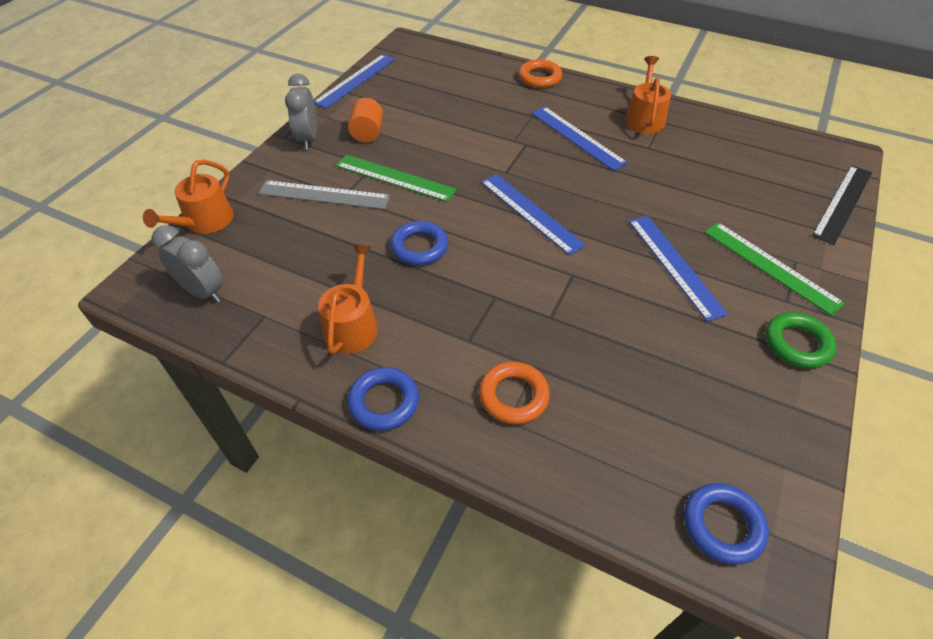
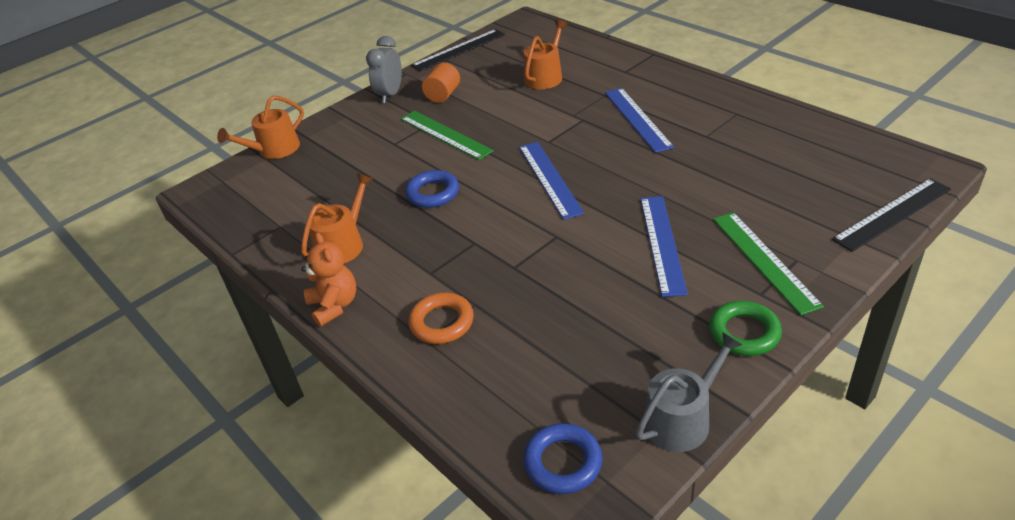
camera: 25 degrees right, 10 degrees down
(203, 291) = (245, 201): grey clock -> none
(324, 195) = (378, 141): grey ruler -> none
(356, 80) = (458, 50): blue ruler -> black ruler
(384, 402) = (334, 305): blue ring -> orange teddy bear
(539, 78) = (634, 61): orange ring -> none
(644, 118) = (719, 108): orange watering can -> orange watering can (545, 76)
(798, 446) = (682, 418): none -> grey watering can

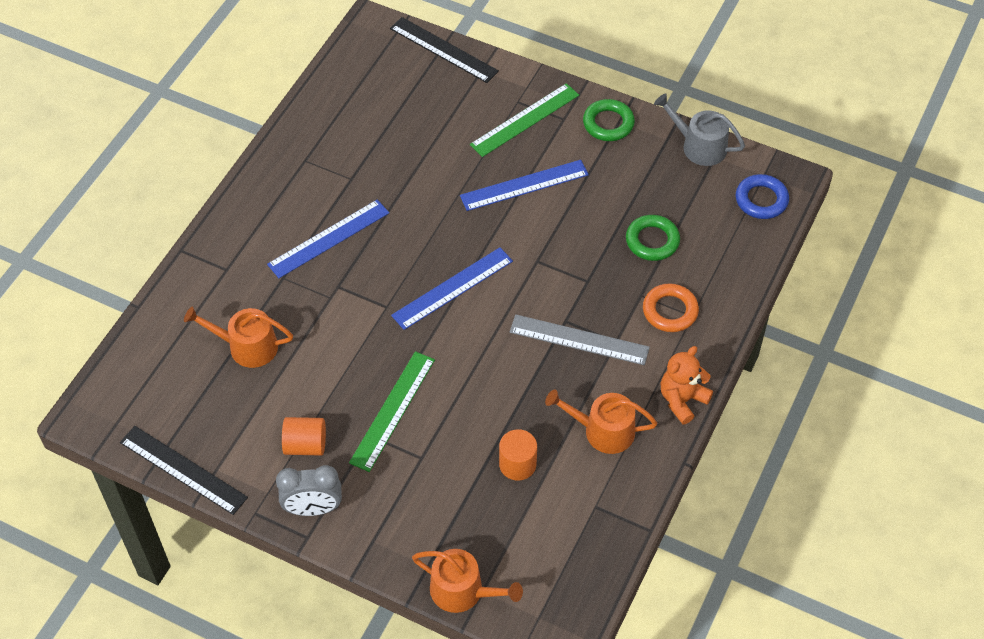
camera: 115 degrees left, 15 degrees up
(351, 190) = (517, 464): none -> orange cylinder
(433, 193) = (502, 382): blue ring -> none
(447, 248) = (579, 339): none -> grey ruler
(542, 331) = (652, 241): none -> green ring

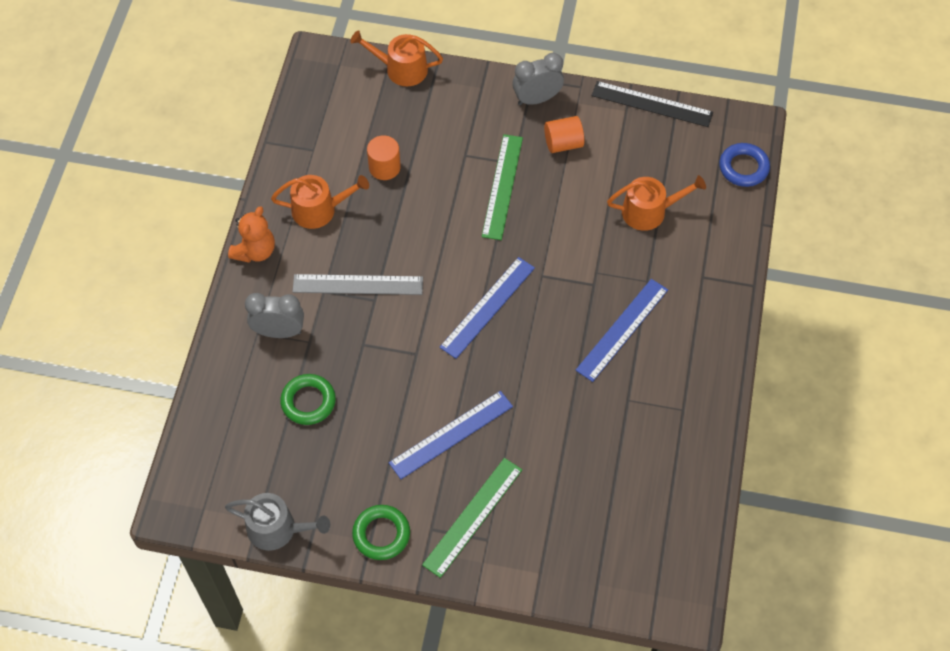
camera: 165 degrees right, 5 degrees up
(443, 50) = (592, 592): black ruler -> none
(670, 311) = (279, 332): orange ring -> grey clock
(761, 200) = (203, 476): blue ring -> blue ring (743, 167)

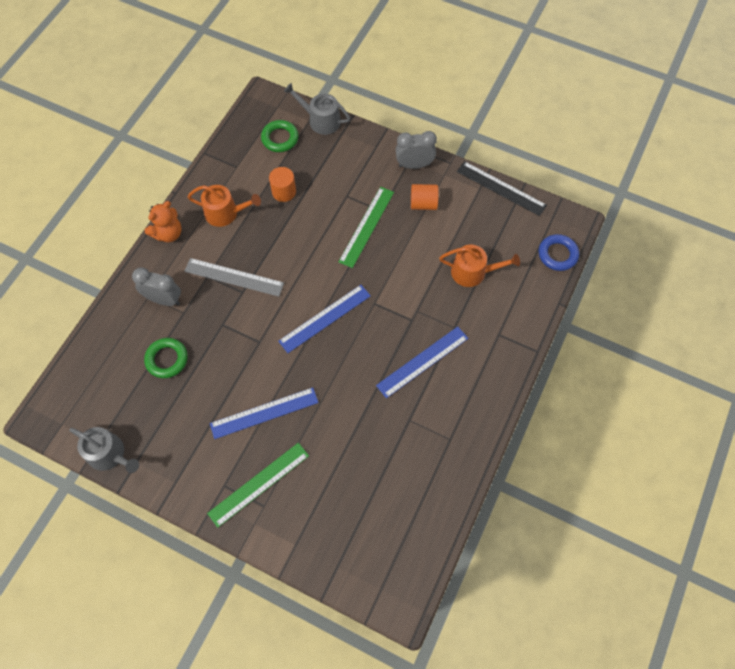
camera: 15 degrees right, 5 degrees up
(381, 534) = (185, 479): green ring -> green ring (280, 138)
(401, 69) = (321, 120): orange watering can -> grey watering can

